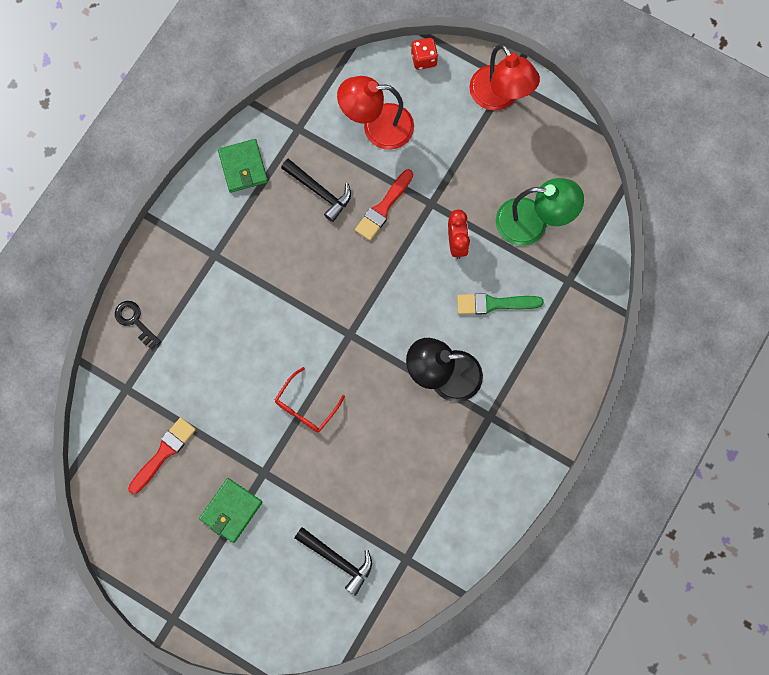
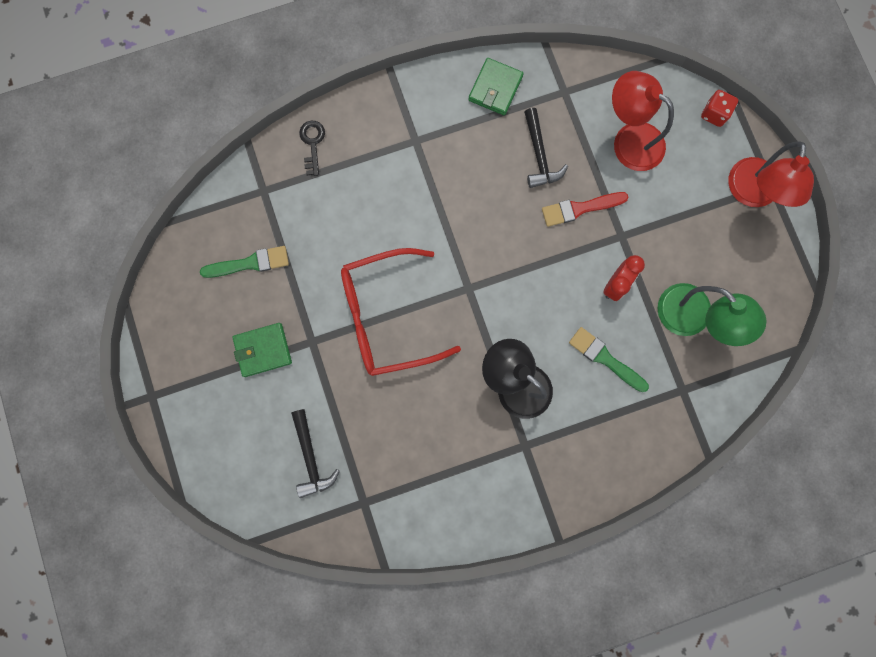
camera: 40 degrees right, 5 degrees up
(163, 453) = (250, 263): red brush -> green brush
(306, 406) = (387, 317): red glasses -> red glasses, size x1.98

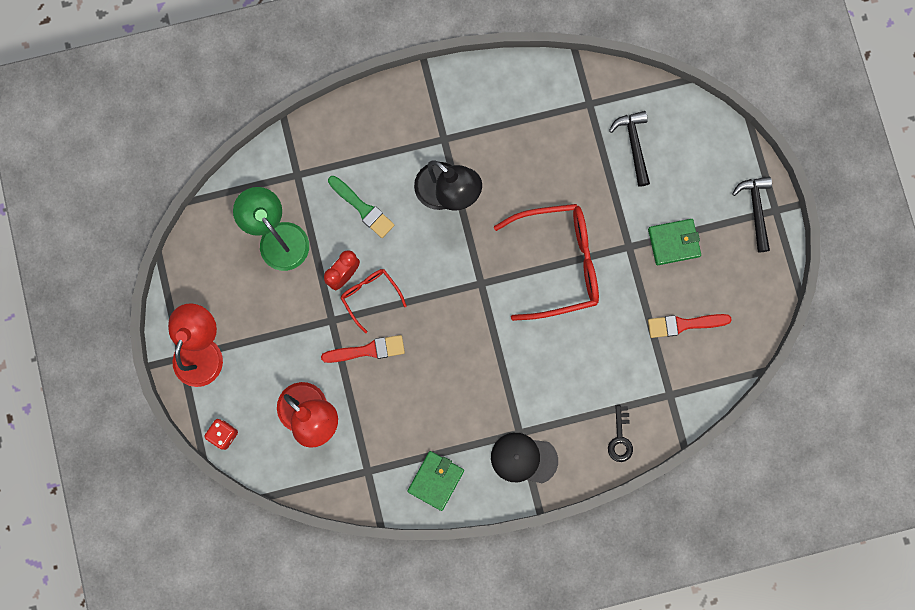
camera: 175 degrees left, 0 degrees up
(250, 263) = (684, 324): green brush -> red brush
(409, 116) = (523, 458): none -> black cap
(539, 155) = (400, 407): black hammer -> black hammer (755, 210)
(584, 265) = (370, 296): none -> red glasses

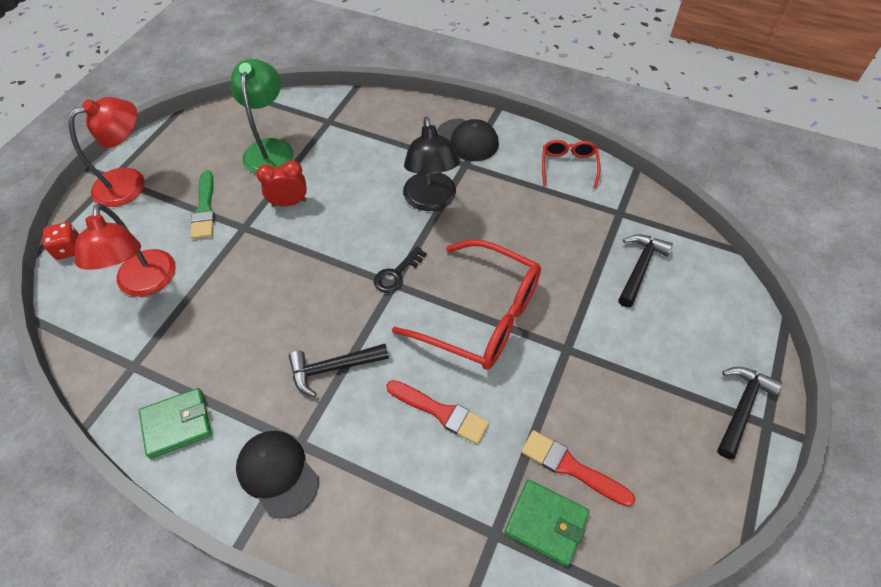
camera: 40 degrees right, 25 degrees down
(363, 208) = (353, 169): green brush -> green brush (204, 209)
(368, 350) = (245, 268): red brush -> red brush (441, 412)
(370, 296) = (292, 230): red glasses -> red glasses (568, 166)
(425, 113) = (467, 140): none -> black cap
(496, 372) = (333, 368): none -> black hammer
(620, 438) = (397, 538): black key -> black key (396, 274)
(673, 242) = (620, 377): green wallet -> green wallet (546, 523)

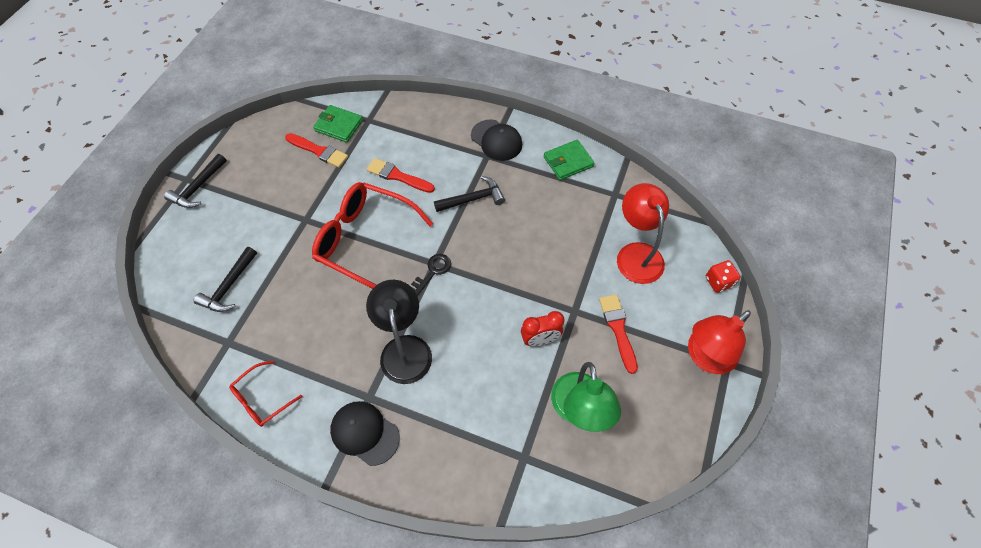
camera: 175 degrees right, 5 degrees up
(204, 209) = (618, 329): green brush -> red brush
(568, 166) = (262, 399): red glasses -> red glasses turned 45 degrees clockwise

